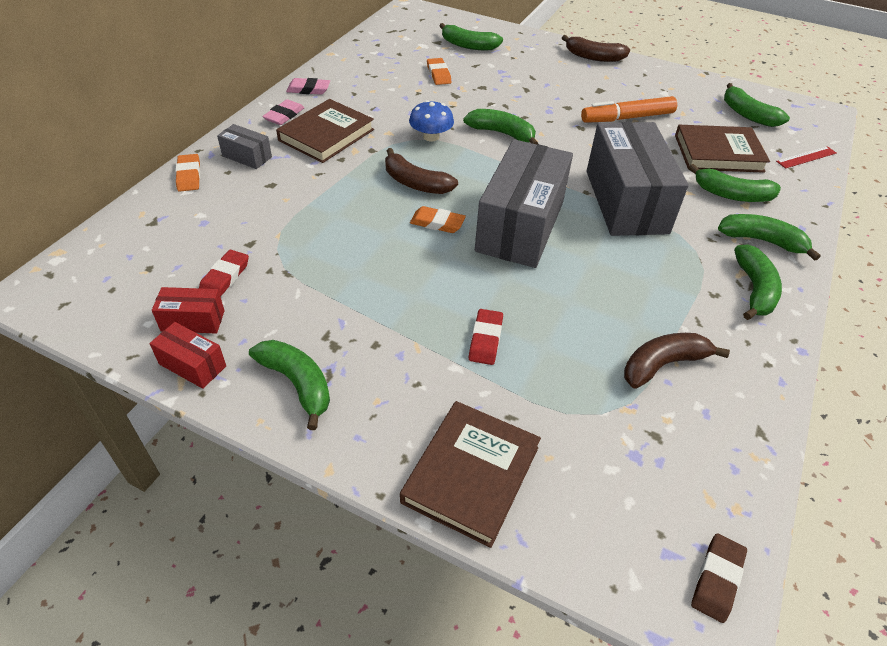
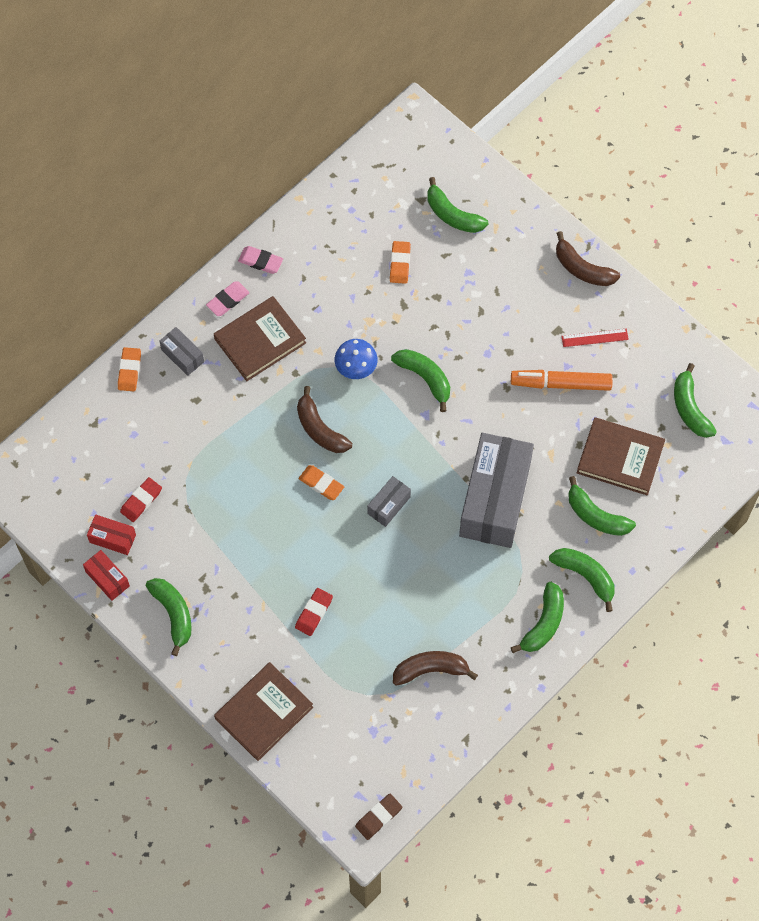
camera: 20 degrees right, 20 degrees up
(520, 226) = (388, 505): grey box -> grey box, size x0.44
(806, 157) = (703, 485): red ruler -> red ruler (595, 338)

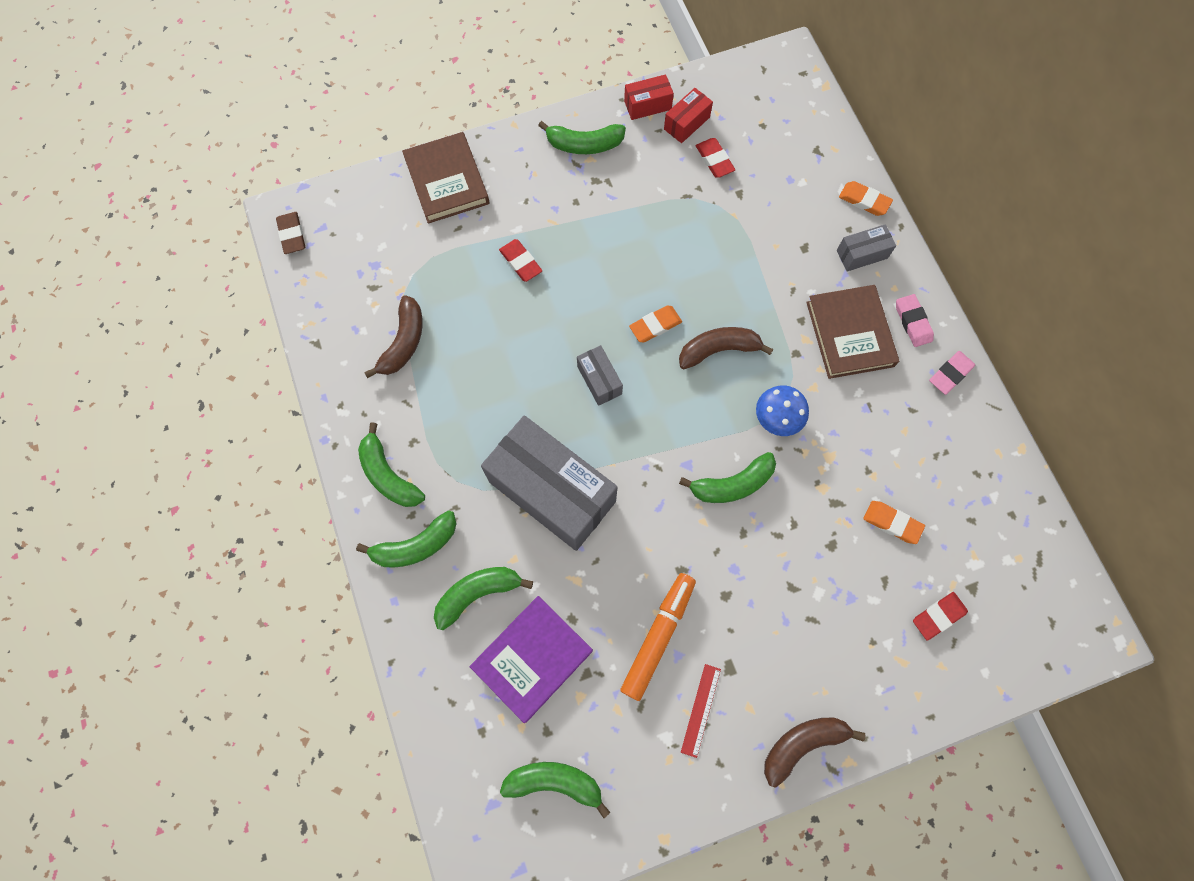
camera: 115 degrees right, 5 degrees up
(452, 215) = (938, 616): green banana -> red eraser
(620, 458) = (532, 659): brown book -> purple book

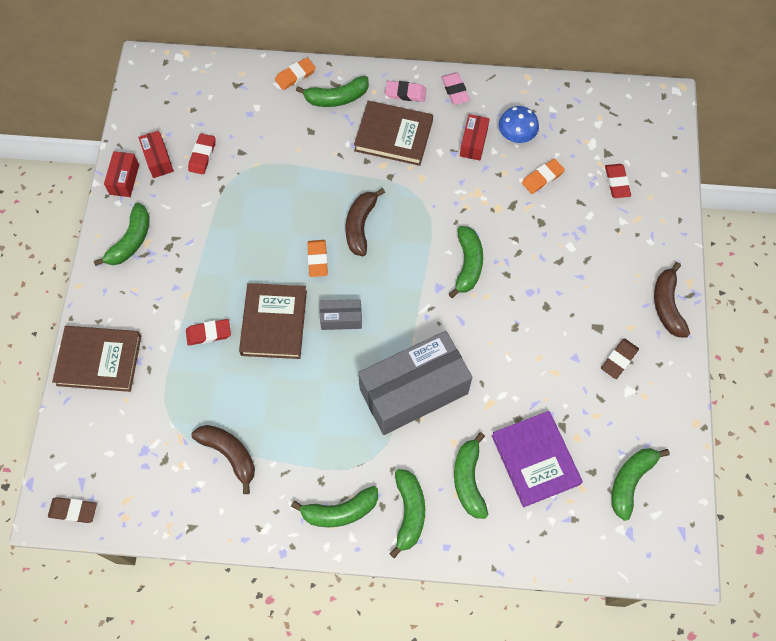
camera: 65 degrees left, 5 degrees down
(562, 317) = (274, 323): none -> brown book
(658, 636) = (556, 364): orange marker -> none
(700, 710) = (619, 359): red ruler -> brown eraser
(714, 160) = (202, 155): red eraser -> red eraser turned 75 degrees counterclockwise
(778, 417) = (432, 211): blue mushroom -> blue mushroom (516, 134)
(862, 254) = (337, 98): grey box -> green banana
(892, 424) = (473, 143): none -> red box

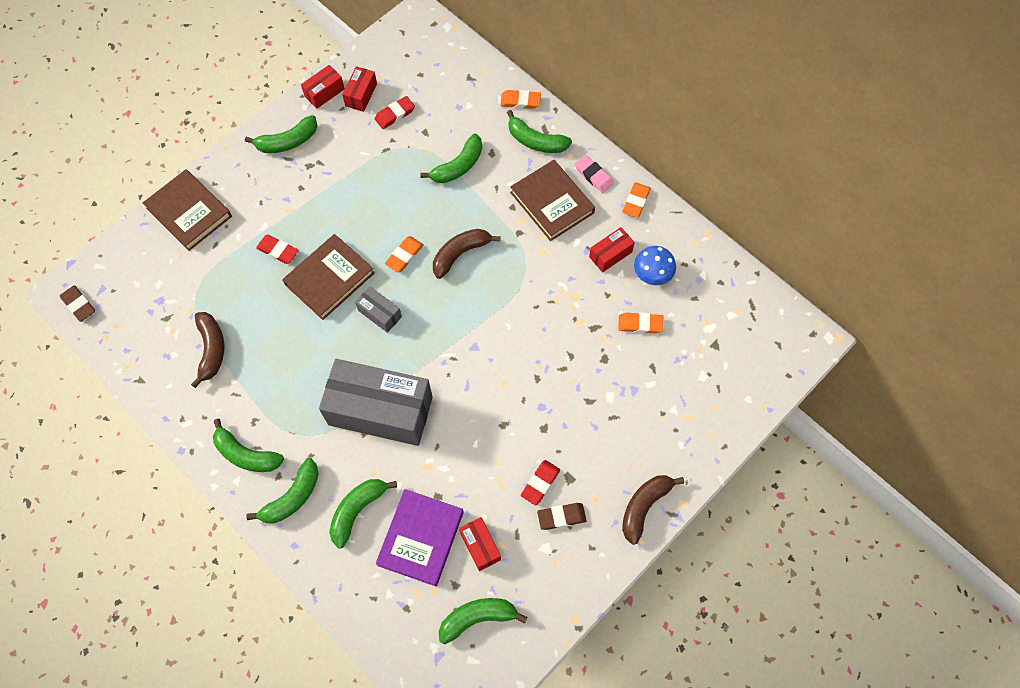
camera: 40 degrees right, 0 degrees up
(455, 90) = (636, 201): pink eraser -> orange eraser
(468, 264) = (514, 347): green banana -> green banana (458, 166)
(583, 428) = (480, 546): none -> red box
(617, 182) = (700, 375): red eraser -> red eraser (540, 483)

